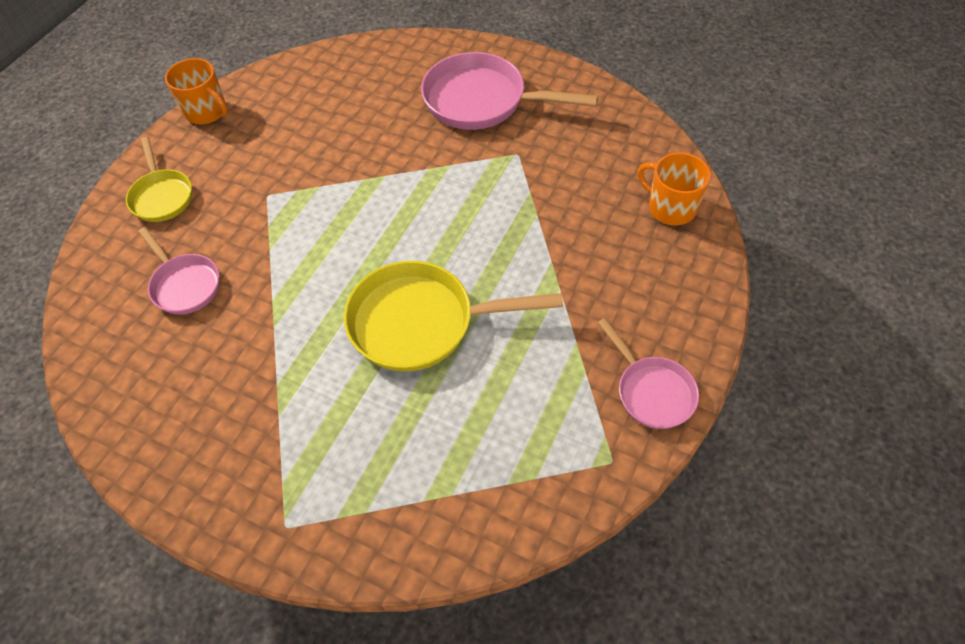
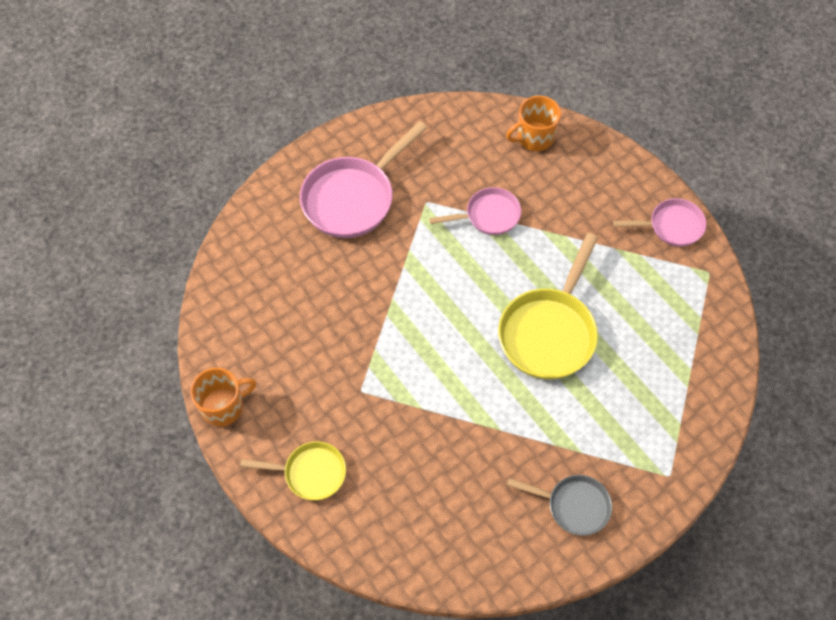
camera: 65 degrees left, 5 degrees up
(184, 284) = (422, 482): pink pan -> pink pan (488, 216)
(205, 435) = (573, 506): none -> grey pan

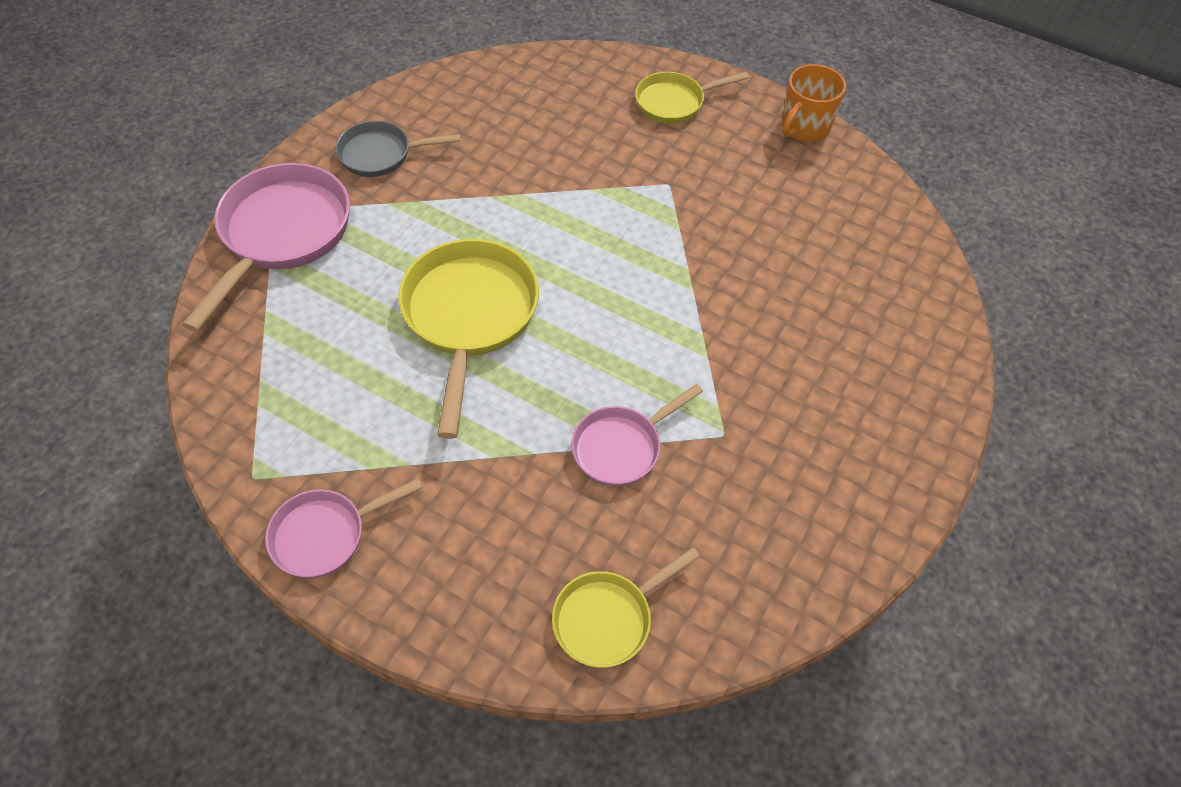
camera: 155 degrees right, 5 degrees down
(353, 198) = (830, 402): pink pan -> pink pan (281, 235)
(534, 137) = (608, 618): orange mug -> yellow pan

